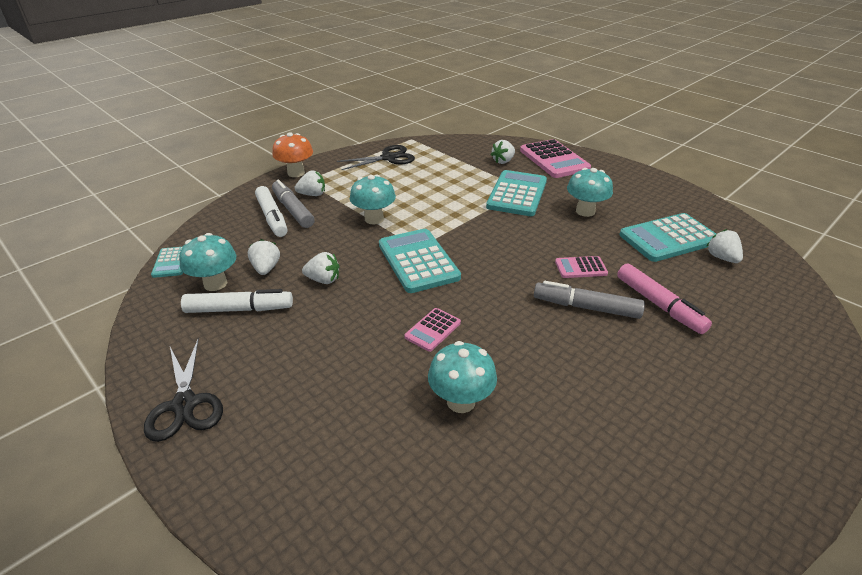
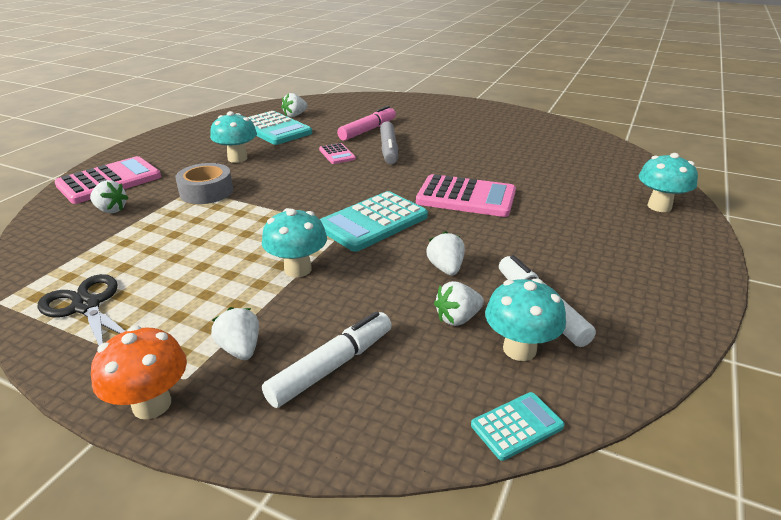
camera: 110 degrees left, 5 degrees down
(185, 404) = (672, 285): black scissors -> none
(293, 210) = (299, 352): grey marker -> none
(432, 330) = (466, 197): pink calculator -> pink calculator, size x1.96
(461, 401) = (524, 176): turquoise mushroom -> turquoise mushroom (659, 206)
(517, 194) = (206, 192): turquoise calculator -> grey tape

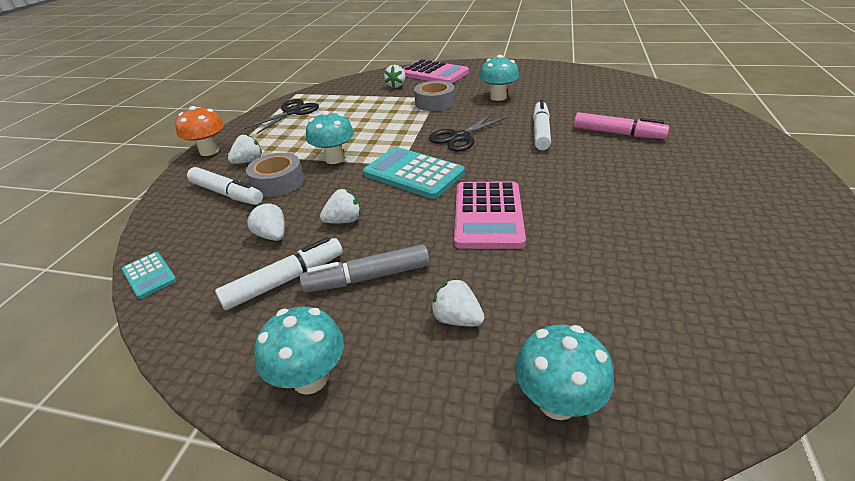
camera: 80 degrees right, 5 degrees up
(274, 129) = (572, 94): turquoise calculator -> none
(295, 115) = (617, 94): white strawberry -> white strawberry (457, 319)
(313, 189) = (460, 137): none -> black scissors
(330, 317) = (278, 182): none -> grey tape
(337, 154) = (540, 131): pink calculator -> white marker
(389, 149) = (576, 153): grey marker -> grey marker (367, 277)
(519, 349) = (229, 271): turquoise mushroom -> turquoise mushroom (310, 378)

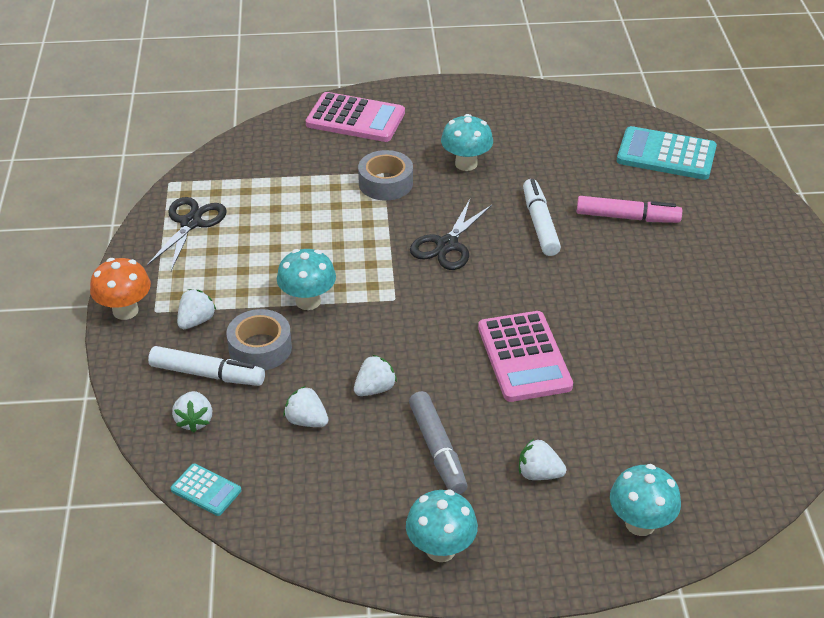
camera: 20 degrees left, 5 degrees up
(285, 280) = (357, 468): white marker -> none
(367, 277) = (437, 449): grey marker -> grey marker turned 75 degrees counterclockwise
(396, 85) = (312, 151): white strawberry -> white strawberry (194, 421)
(413, 174) = (418, 311): turquoise calculator -> turquoise calculator (666, 155)

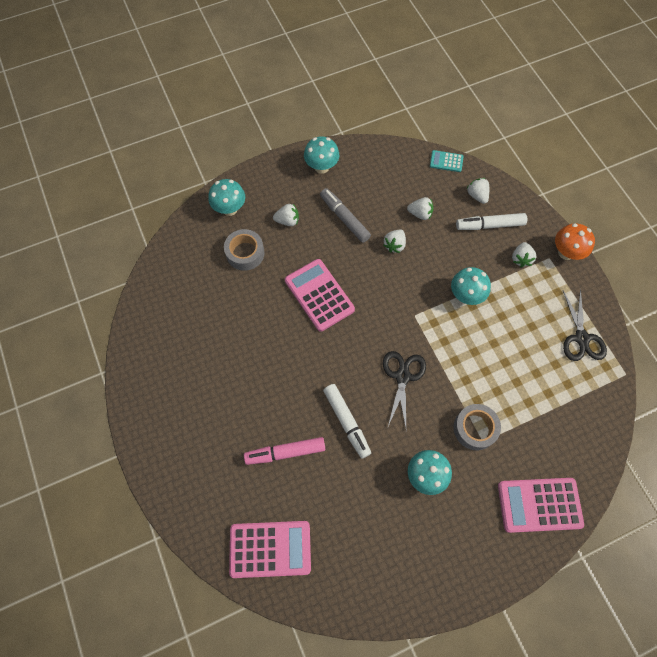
camera: 160 degrees right, 25 degrees up
(260, 348) = (472, 252): grey tape -> grey tape (245, 253)
(666, 155) = (270, 549): turquoise calculator -> pink calculator

